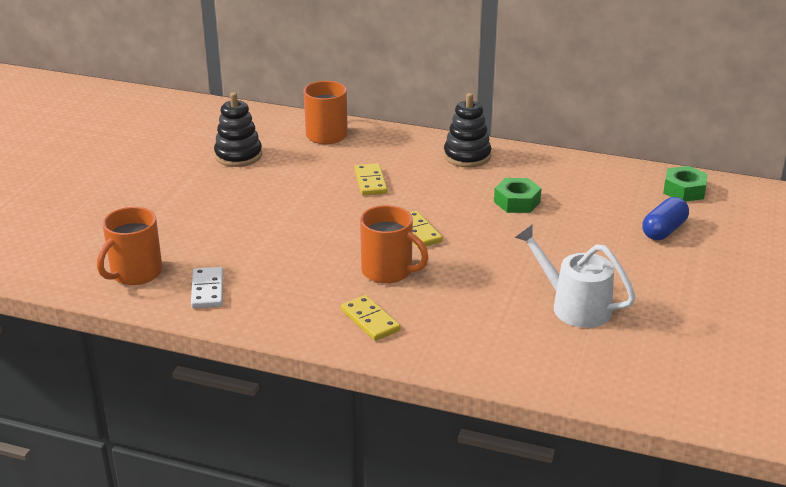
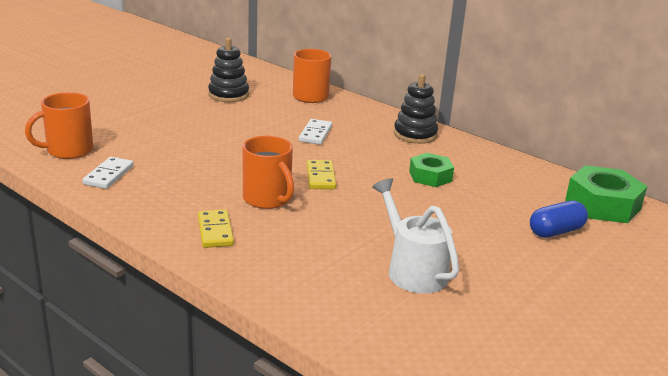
camera: 20 degrees right, 5 degrees down
(370, 182) = (315, 134): yellow domino -> white domino
(684, 190) = (602, 205): green nut -> green nut, size x1.59

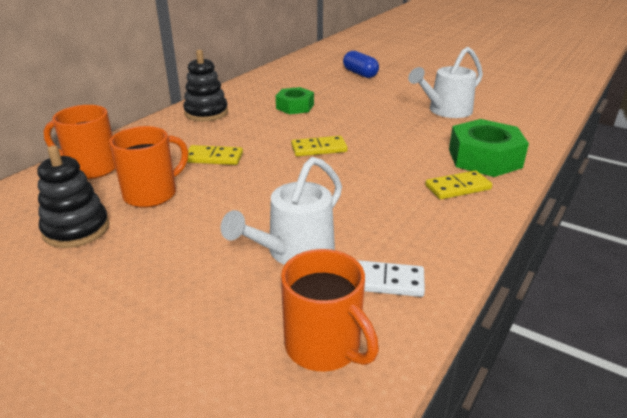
camera: 95 degrees left, 5 degrees up
(162, 151) = (294, 252): none -> white watering can
(268, 199) = (379, 169): orange mug -> orange mug (152, 194)
(315, 134) = (213, 158): white domino -> yellow domino
(602, 205) = (313, 61): green nut -> green nut (484, 158)

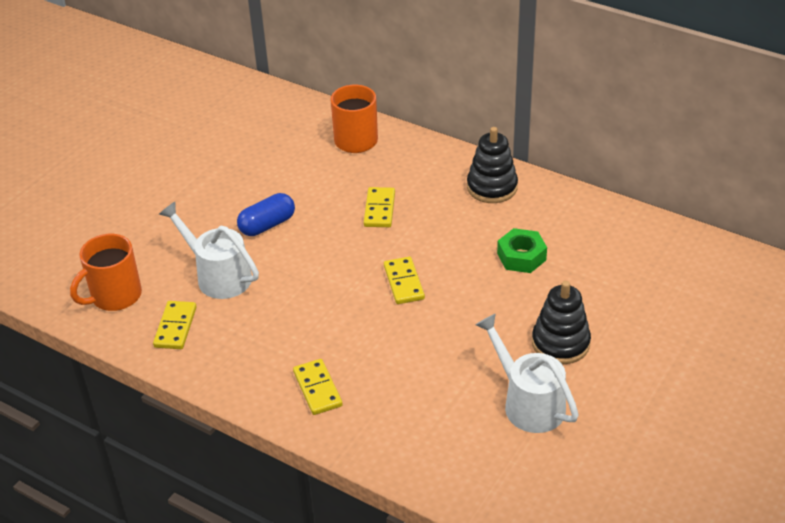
camera: 90 degrees right, 10 degrees up
(76, 229) = (259, 157): black stacking toy -> black stacking toy (560, 343)
(152, 194) = (310, 184): orange mug -> none
(360, 74) = (664, 317): blue capsule -> blue capsule (267, 225)
(384, 281) = (175, 327): white domino -> yellow domino
(484, 158) = (385, 422): green nut -> none

